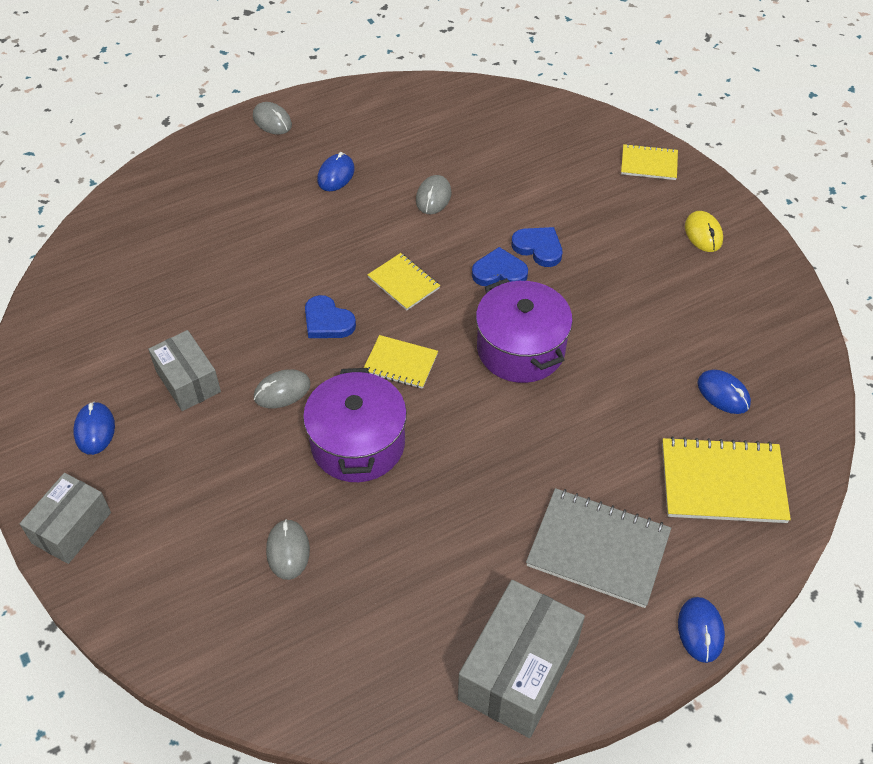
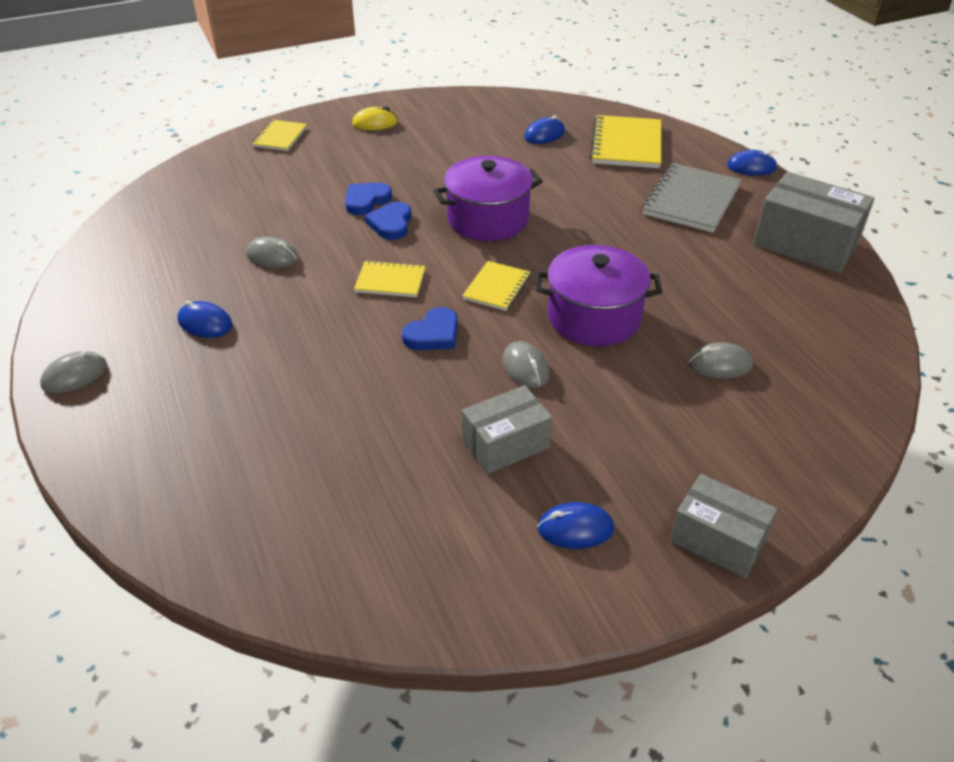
camera: 85 degrees left, 10 degrees down
(404, 283) = (390, 281): yellow notebook -> yellow notebook turned 45 degrees clockwise

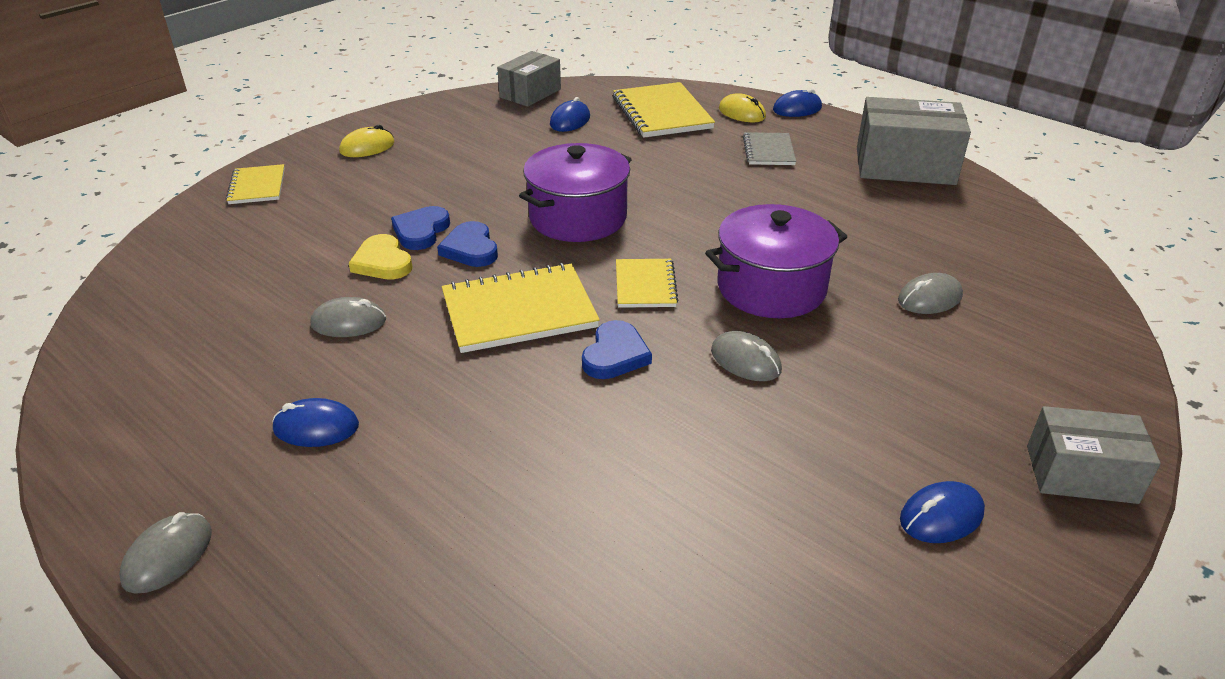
camera: 25 degrees left, 5 degrees down
(324, 218) = (382, 262): none -> yellow heart
(390, 281) = (519, 311): yellow notebook -> yellow notebook, size x1.72
(505, 444) = (793, 450): grey box -> grey box (530, 93)
(691, 200) = (768, 151): grey notebook -> grey notebook, size x0.58
(697, 160) = (742, 113): none -> yellow mouse

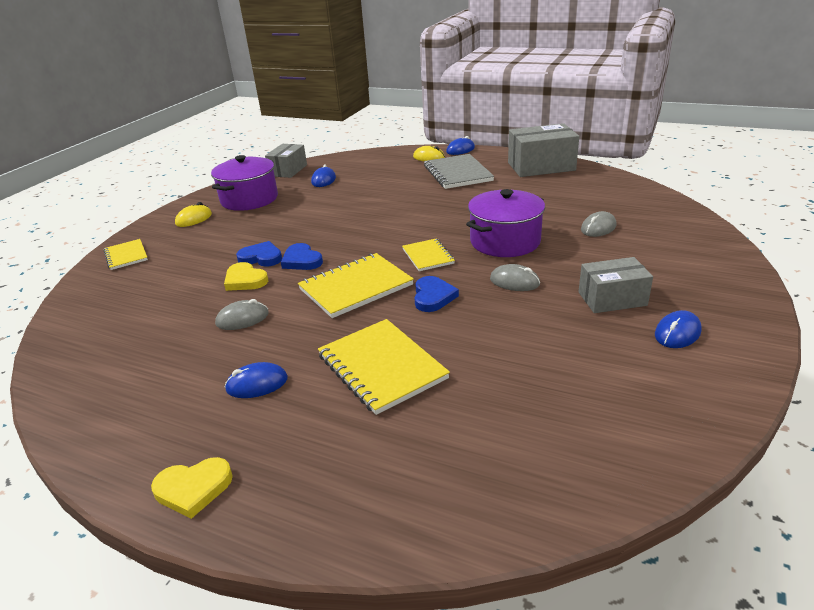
camera: 15 degrees left, 5 degrees down
(168, 556) = (193, 488): grey mouse -> yellow heart
(421, 231) = (261, 257): blue heart -> blue heart turned 105 degrees clockwise
(578, 217) = (362, 229): purple pot -> purple pot (249, 199)
(661, 113) = (379, 166): yellow notebook -> yellow notebook (381, 367)
(768, 151) = (457, 173): grey notebook -> grey notebook, size x1.72
(1081, 474) = (735, 293): grey box -> grey box (612, 299)

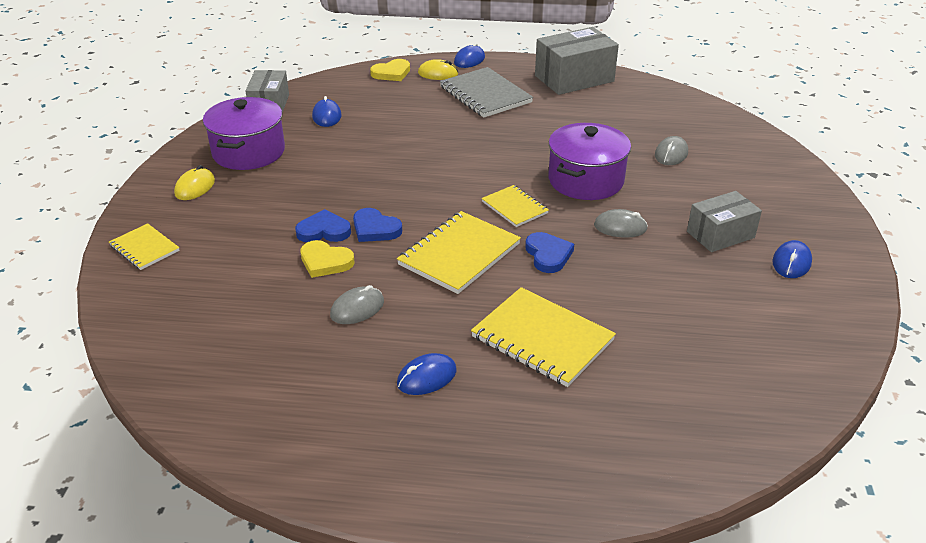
camera: 20 degrees left, 5 degrees up
(193, 488) = (438, 489): yellow heart -> yellow heart (391, 73)

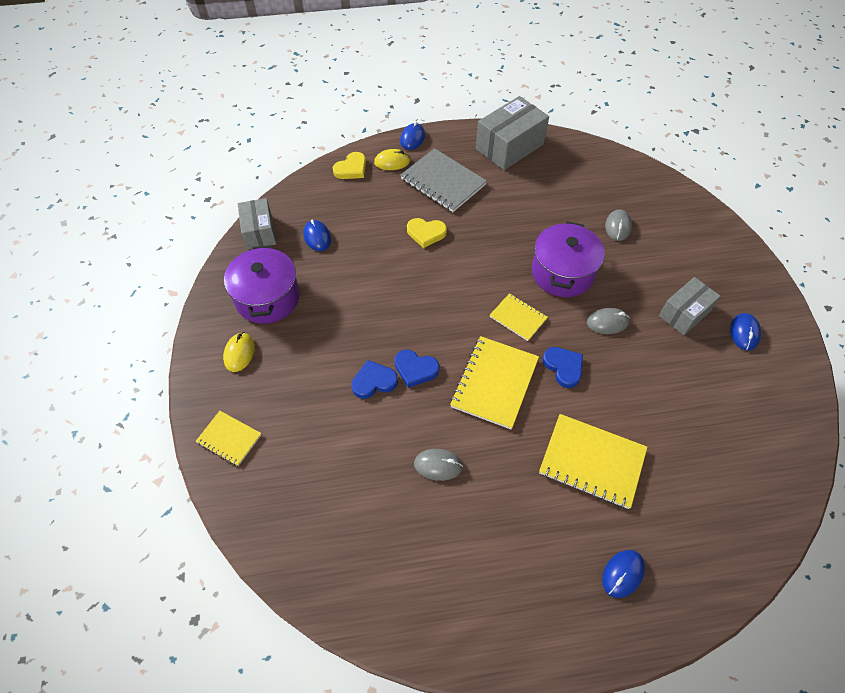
camera: 15 degrees left, 20 degrees up
(325, 262) = (390, 418): yellow heart -> yellow heart (426, 233)
(357, 309) = (438, 465): grey mouse -> grey mouse turned 60 degrees clockwise
(426, 377) = (521, 526): blue mouse -> blue mouse (623, 574)

